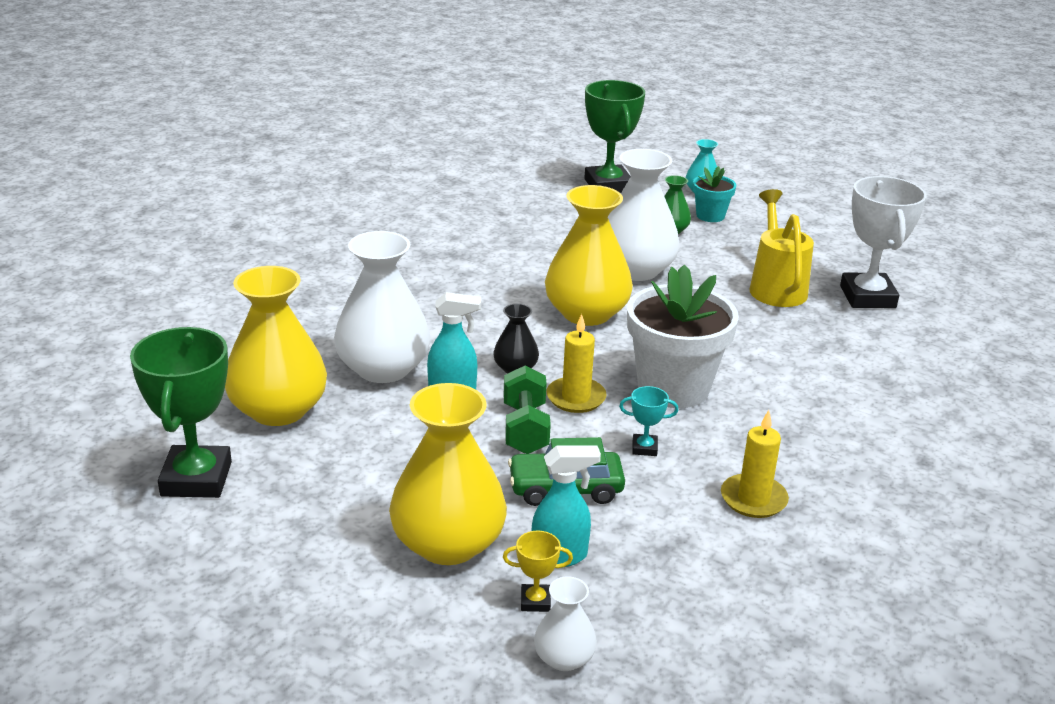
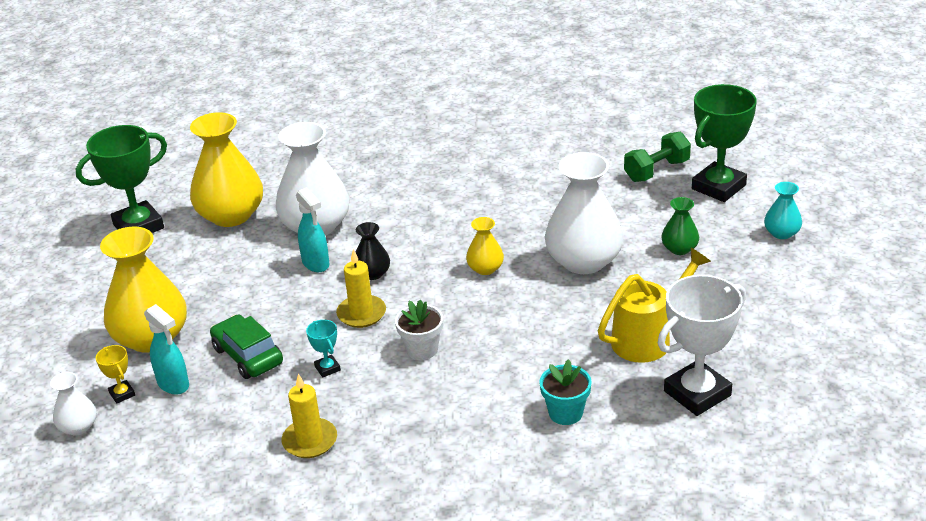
camera: 60 degrees right, 5 degrees up
(525, 429) = (301, 310): green dumbbell -> green dumbbell (656, 171)
(586, 313) = (485, 268): yellow vase -> yellow vase, size x0.49
(673, 388) = (422, 349): white flower pot -> white flower pot, size x0.51
(710, 216) = (737, 256): turquoise flower pot -> turquoise flower pot (565, 413)

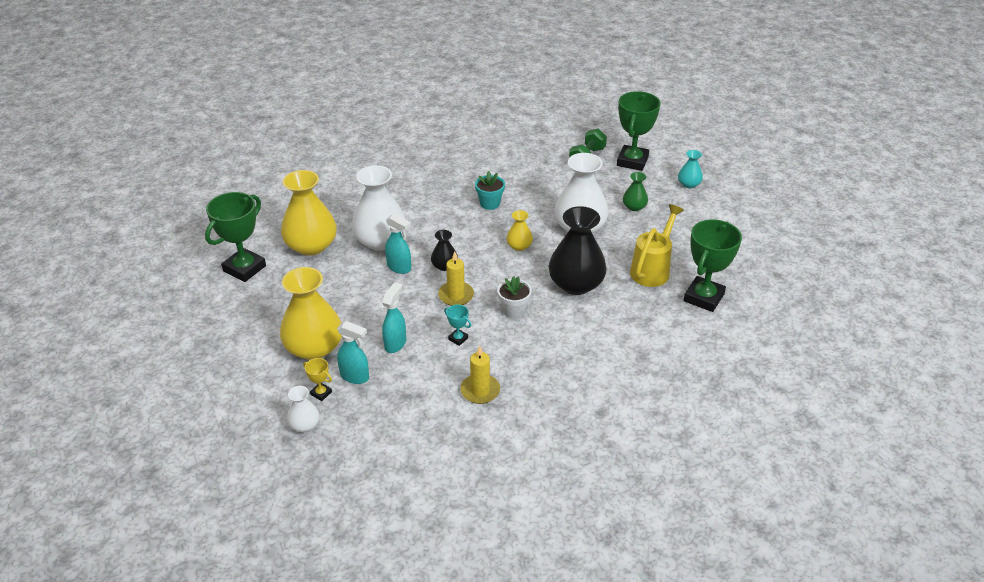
camera: 25 degrees left, 5 degrees up
(248, 356) = (395, 343): green car -> turquoise spray bottle
(527, 334) = (576, 284): none -> black vase
(565, 413) = (633, 330): turquoise flower pot -> turquoise flower pot (490, 203)
(697, 393) = (703, 297): white trophy -> green trophy

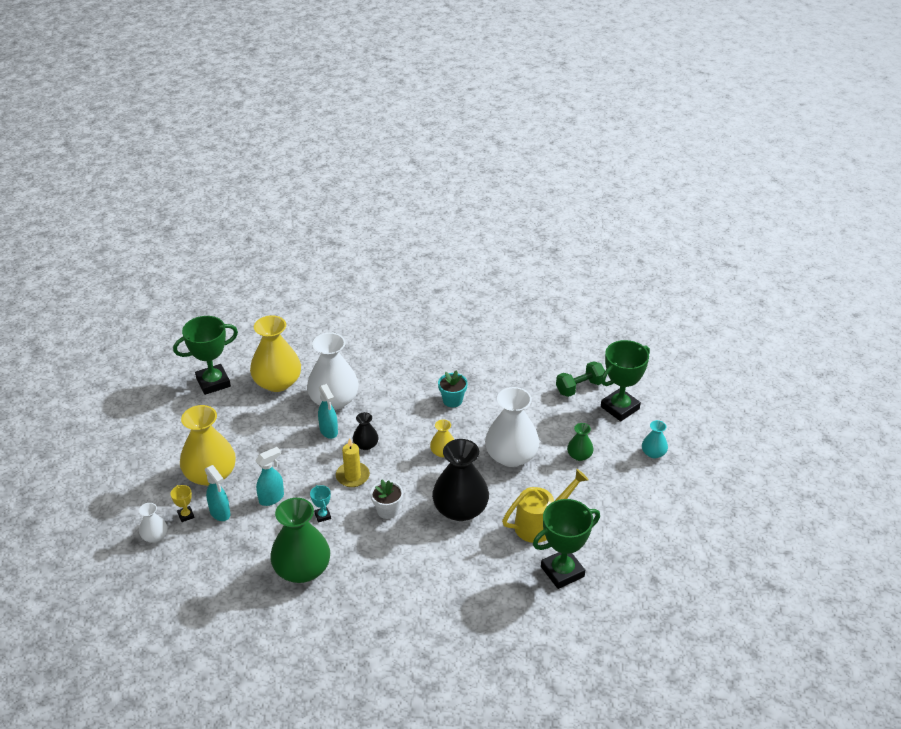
camera: 30 degrees right, 0 degrees up
(480, 391) = (302, 569): yellow candle -> green vase

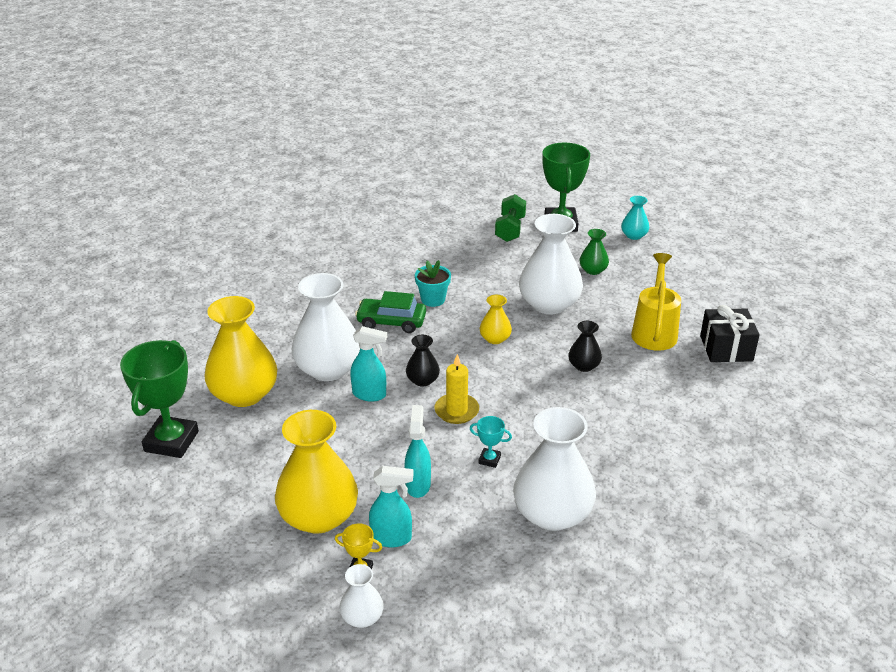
camera: 50 degrees left, 5 degrees down
(302, 569) = (552, 513): green vase -> white vase
(387, 510) = (533, 411): white flower pot -> none
(408, 397) = (391, 322): none -> green car
(460, 509) = (584, 366): black vase -> black vase, size x0.49
(562, 572) = (726, 348): green trophy -> black gift

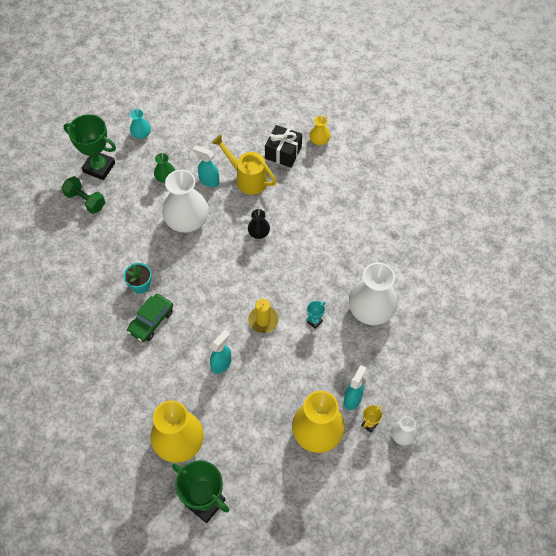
camera: 65 degrees left, 25 degrees up
(328, 369) = (181, 379): white vase -> none
(418, 485) = (317, 368): turquoise spray bottle -> turquoise spray bottle (209, 181)
(422, 380) = (224, 327): black vase -> none
(495, 339) = (205, 268): yellow vase -> yellow vase (319, 140)

